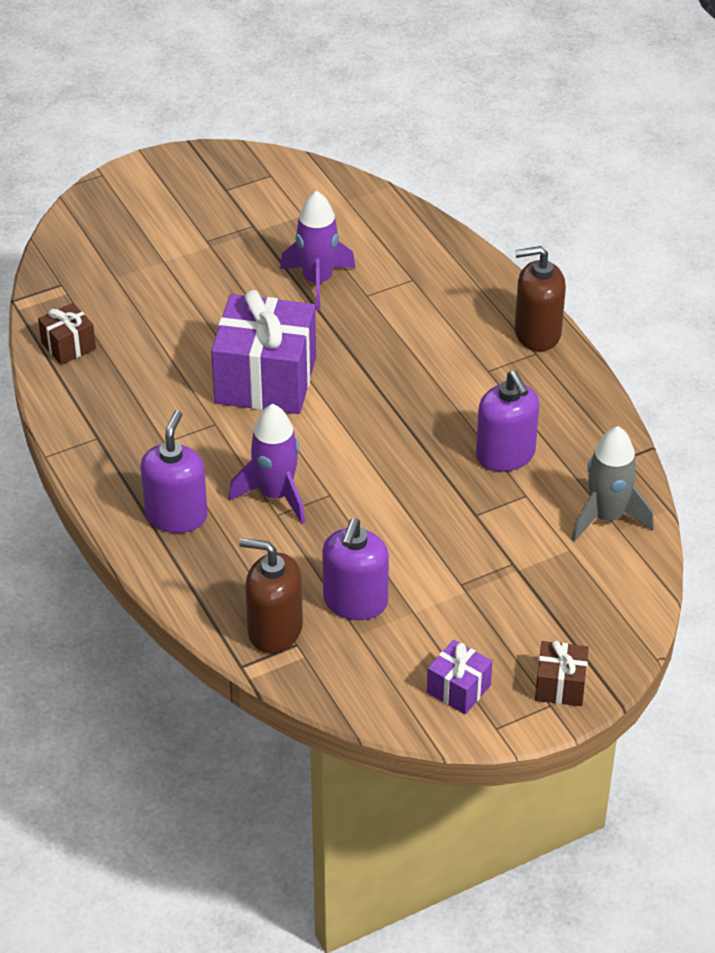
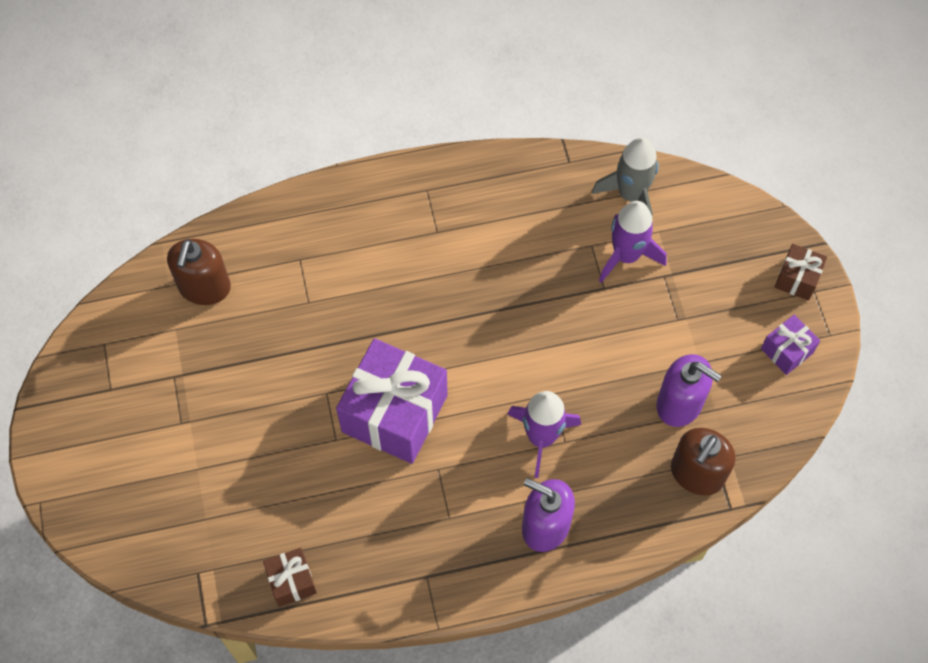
camera: 75 degrees left, 20 degrees up
(318, 281) = (275, 338): purple rocket -> purple rocket (626, 255)
(505, 455) = (542, 247): purple soap dispenser -> none
(537, 333) = (403, 181): brown soap dispenser -> brown soap dispenser (204, 287)

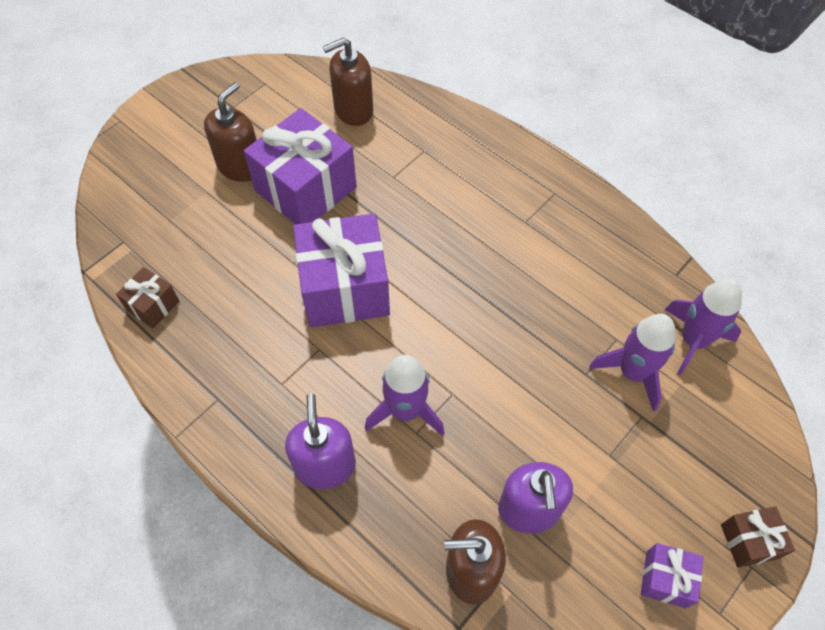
camera: 55 degrees right, 5 degrees down
(191, 423) = (240, 166): none -> brown soap dispenser
(264, 382) = (305, 189): none -> purple gift
(631, 195) = (693, 340): grey rocket -> purple rocket

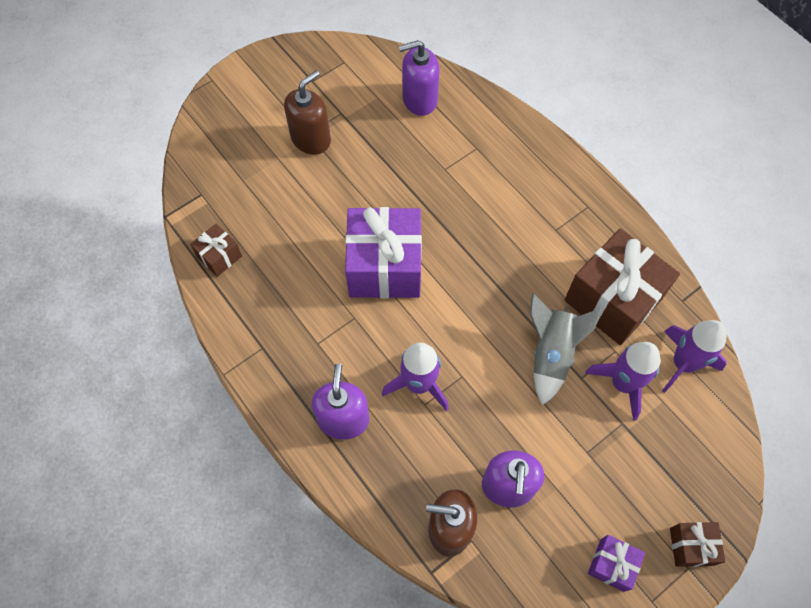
camera: 10 degrees right, 5 degrees up
(305, 189) = (365, 169): purple gift -> none
(353, 110) = (419, 100): brown soap dispenser -> purple soap dispenser
(548, 353) = (551, 354): none -> grey rocket
(602, 285) = (613, 299): none -> brown gift

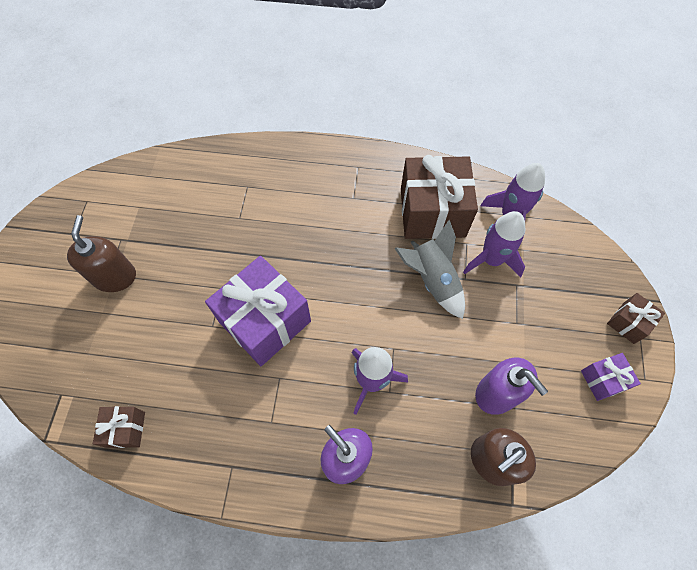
camera: 45 degrees left, 0 degrees up
(419, 100) = (173, 185): purple soap dispenser -> none

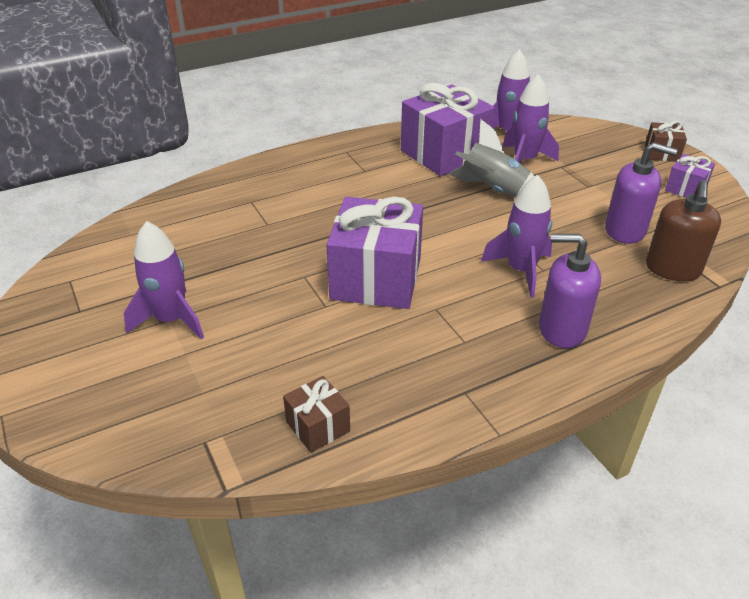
camera: 35 degrees left, 25 degrees down
(115, 277) = (171, 320): brown soap dispenser -> purple rocket
(432, 212) = (444, 153): brown gift -> purple gift

